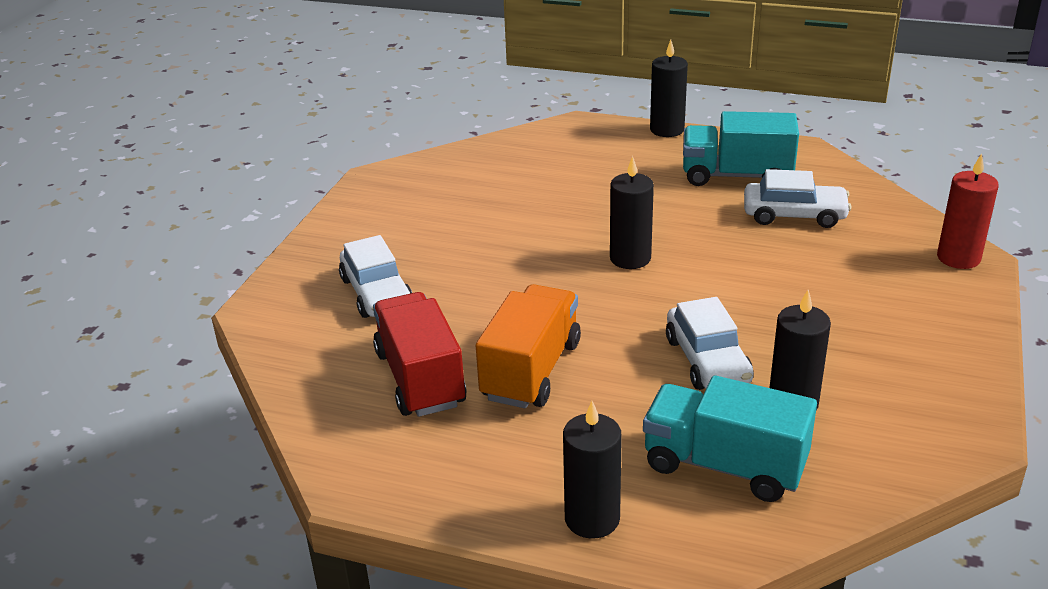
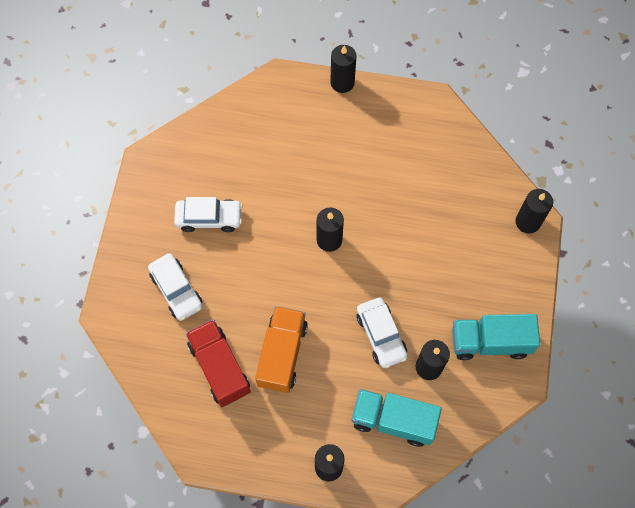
camera: 10 degrees left, 35 degrees up
(736, 176) = (392, 139): turquoise truck -> turquoise truck (490, 342)
(794, 215) = (430, 183): white car -> white car (209, 218)
(958, 258) = (528, 222): red candle -> black candle

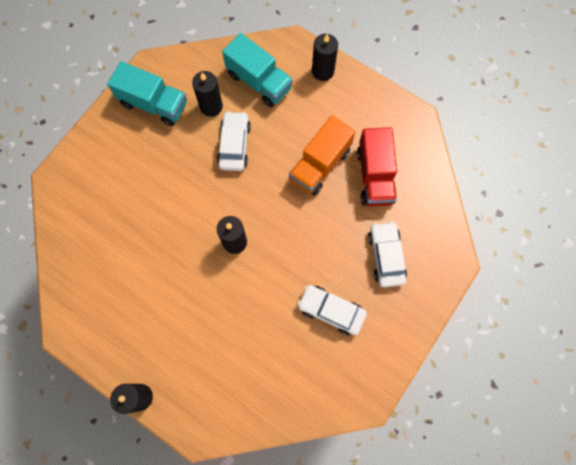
camera: 155 degrees left, 5 degrees up
(528, 222) = (61, 182): black candle -> none

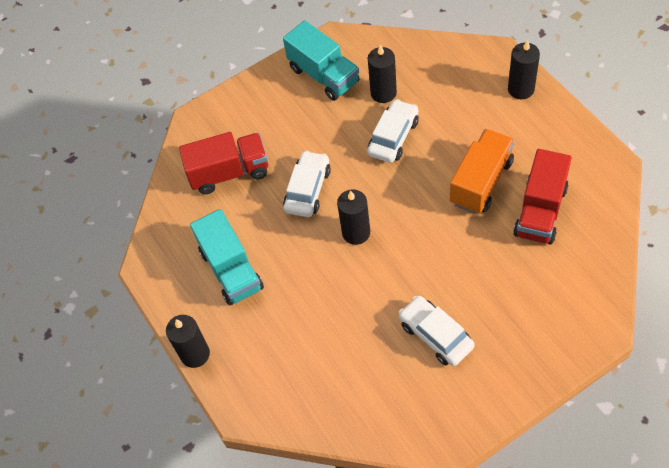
camera: 30 degrees right, 15 degrees down
(105, 220) = (229, 172): none -> red truck
(259, 81) = (445, 82): turquoise truck -> turquoise truck (231, 270)
(320, 165) = (481, 182): orange truck -> orange truck turned 150 degrees clockwise
(385, 256) = (521, 298): white car -> white car (308, 190)

